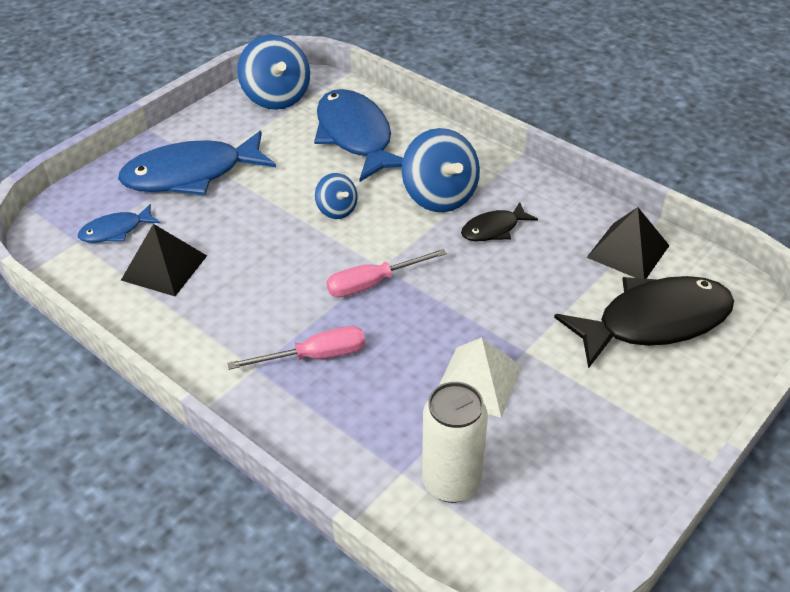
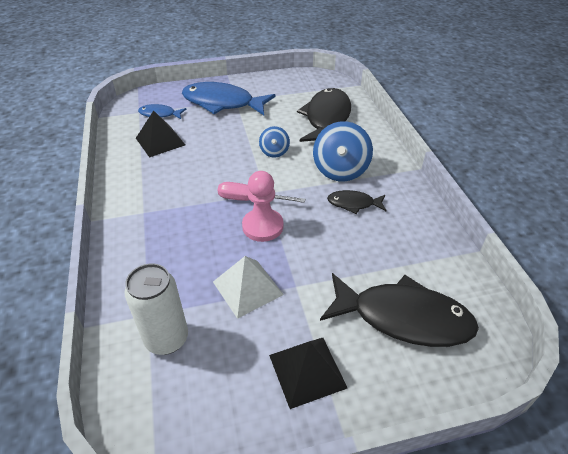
camera: 35 degrees right, 0 degrees up
(276, 97) = (306, 83): blue spinning top -> none
(315, 356) = (178, 223): pink screwdriver -> none
(356, 136) = (326, 118): blue fish -> black fish
(421, 307) = (262, 226): none -> pink pawn
(628, 251) = (431, 261): black pyramid -> black pyramid (307, 371)

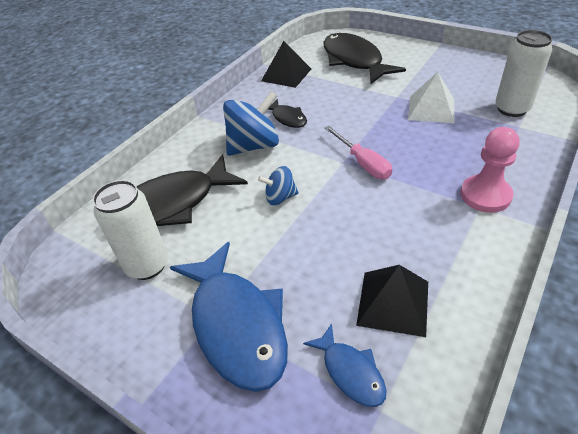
camera: 130 degrees left, 0 degrees up
(262, 226) = (377, 138): pink pawn -> pink pawn (485, 195)
(274, 152) = (280, 197): blue spinning top -> blue spinning top turned 150 degrees counterclockwise
(292, 97) = (147, 265): none -> white can
(307, 371) = (434, 66): black pyramid -> black pyramid (286, 75)

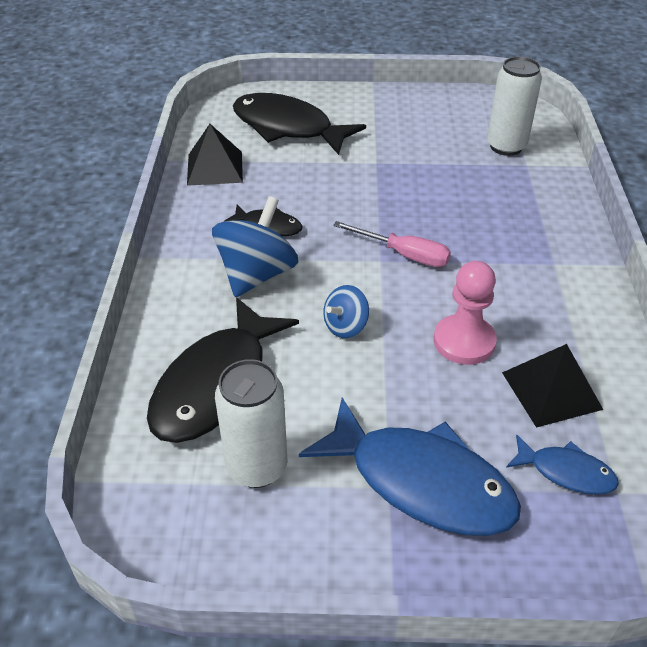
camera: 35 degrees left, 0 degrees up
(431, 109) = (426, 168): white pyramid -> none
(485, 195) = (550, 250): pink pawn -> pink pawn (464, 341)

